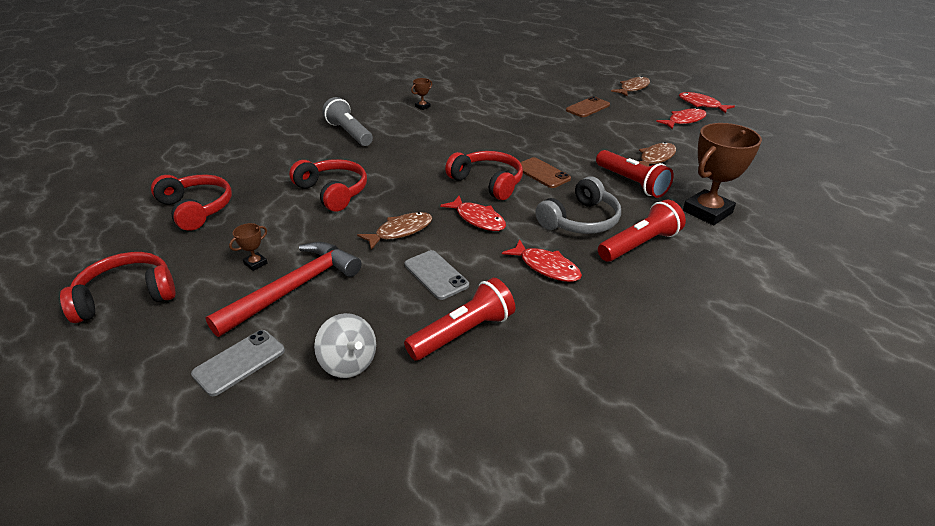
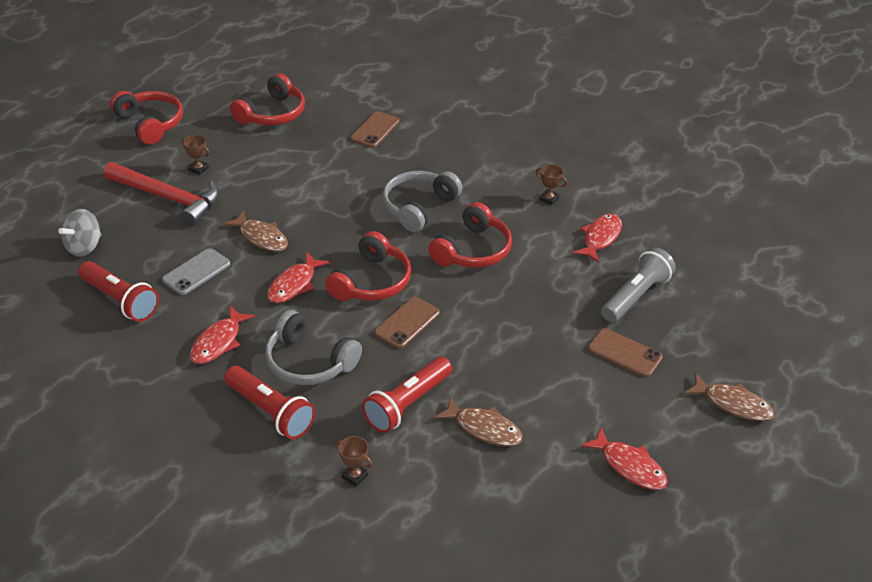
camera: 75 degrees right, 5 degrees up
(239, 362) = (83, 196): grey phone -> none
(278, 159) = (375, 130): none -> brown phone
(333, 192) = (321, 180): red headphones -> red headphones (472, 250)
(349, 133) = (451, 160): grey flashlight -> grey flashlight (636, 296)
(402, 152) = (419, 207): none -> grey headphones
(701, 104) = (709, 492): red fish -> red fish (600, 238)
(707, 212) = (354, 476): brown trophy -> brown trophy, size x0.43

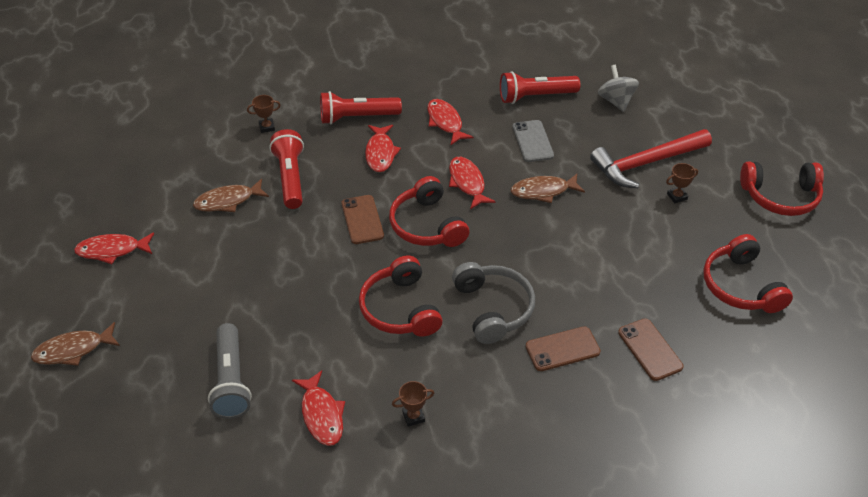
camera: 130 degrees right, 5 degrees up
(309, 362) = (380, 153): grey headphones -> red fish
(624, 353) = (190, 323): brown phone -> brown phone (562, 349)

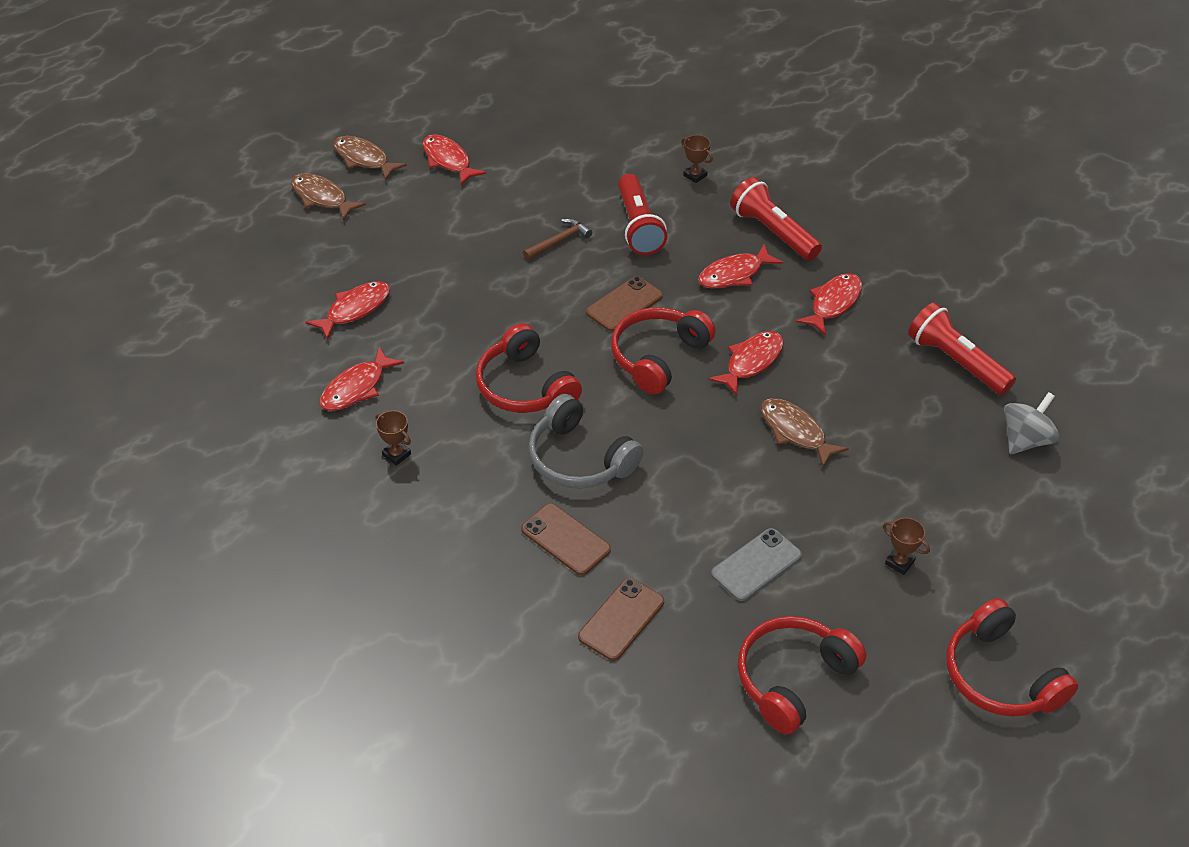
camera: 60 degrees right, 0 degrees up
(228, 201) = (569, 200): brown fish -> brown fish (364, 159)
(231, 381) = (355, 310): grey flashlight -> red fish
(266, 225) = (559, 241): none -> brown hammer
(290, 178) = (638, 226): red flashlight -> red flashlight turned 120 degrees clockwise
(400, 309) = (525, 386): red headphones -> red headphones turned 75 degrees counterclockwise
(493, 308) = (580, 459): grey headphones -> grey headphones turned 90 degrees clockwise
(532, 141) = (872, 390): grey phone -> grey phone (756, 565)
(645, 163) = (933, 510): red hammer -> none

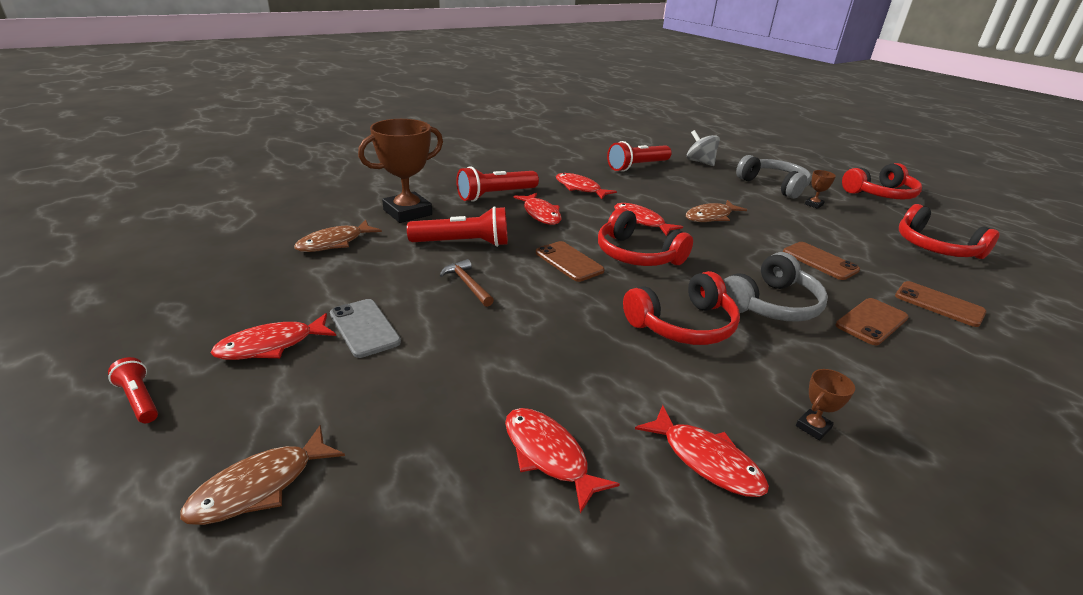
camera: 85 degrees left, 15 degrees down
(364, 159) = (197, 428): brown fish -> brown fish (334, 243)
(385, 128) = (140, 399): none -> red flashlight
(695, 175) = (407, 212): brown trophy -> brown trophy, size x2.34
(699, 525) = (819, 261): none -> brown phone
(756, 565) = (845, 246): grey phone -> grey phone (364, 328)
(961, 525) = (773, 185): none -> grey headphones

